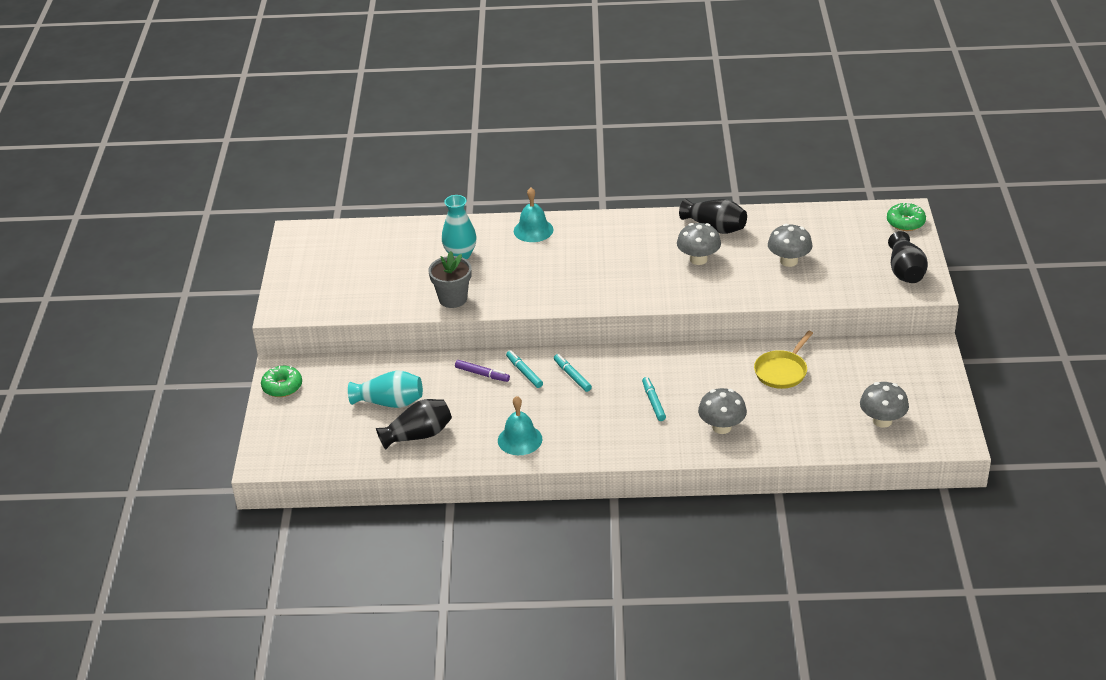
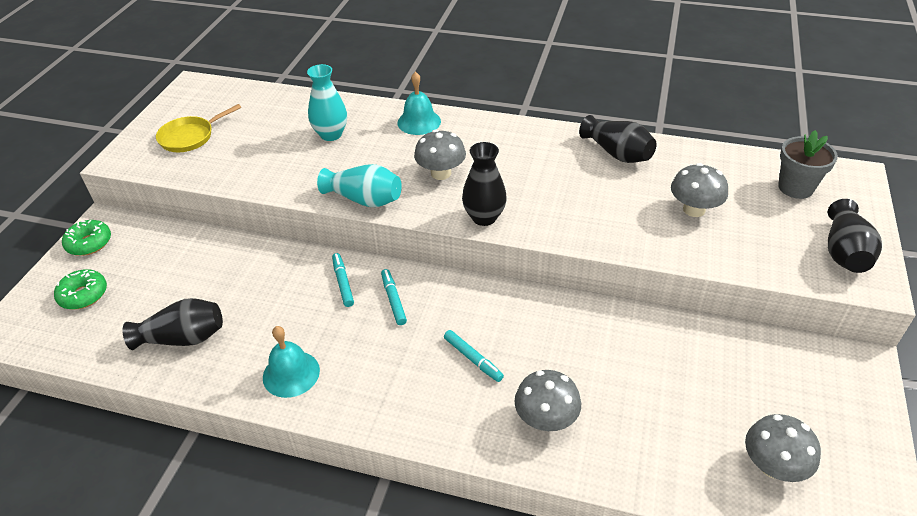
camera: 15 degrees right, 5 degrees up
(389, 402) = (180, 287): turquoise vase -> turquoise vase (364, 199)
(453, 299) = (294, 181): grey flower pot -> grey flower pot (795, 187)
(482, 374) = (297, 275): purple marker -> none
(627, 297) = (484, 217): none -> black vase
(653, 402) = (473, 359): turquoise marker -> turquoise marker turned 135 degrees clockwise
(698, 259) = (585, 187): grey mushroom -> grey mushroom (441, 173)
(782, 371) = (650, 352): yellow pan -> yellow pan (190, 137)
(905, 222) = (852, 188): green donut -> green donut (83, 295)

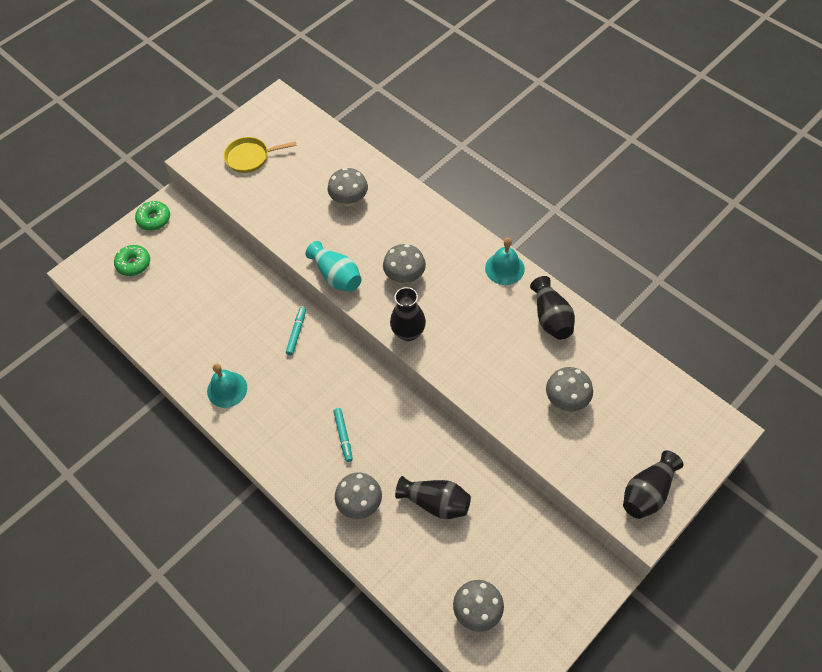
camera: 30 degrees right, 15 degrees up
(183, 338) = (177, 329): black vase -> black vase (435, 502)
(331, 134) = (349, 199): turquoise vase -> grey mushroom
(393, 300) = (321, 363): turquoise marker -> none
(419, 122) = (421, 215): turquoise bell -> turquoise bell (504, 268)
(795, 187) = (665, 418): grey flower pot -> none

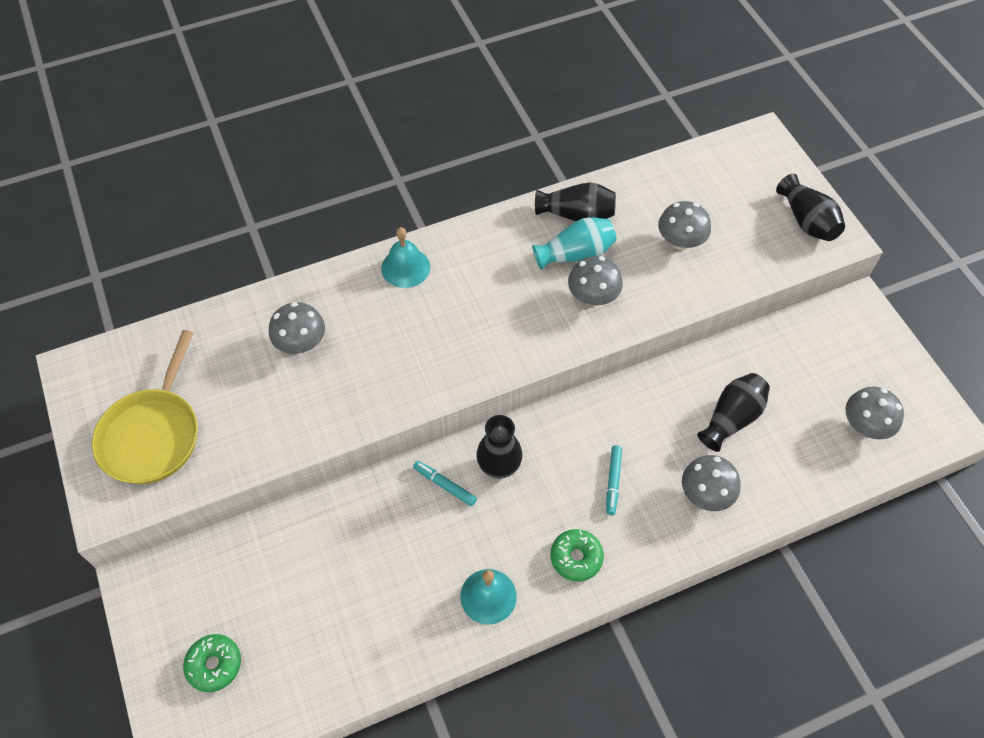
camera: 70 degrees left, 0 degrees up
(154, 219) = (151, 612): green donut -> green donut (576, 558)
(250, 157) = (153, 434): yellow pan -> yellow pan, size x1.55
(336, 276) = (410, 397): turquoise vase -> turquoise vase (575, 254)
(343, 436) = (613, 482): turquoise marker -> turquoise marker turned 90 degrees clockwise
(405, 276) = (450, 326): grey mushroom -> grey mushroom (593, 297)
(408, 332) = (530, 351): black vase -> black vase (499, 466)
(504, 268) = (492, 229): turquoise bell -> turquoise bell (405, 267)

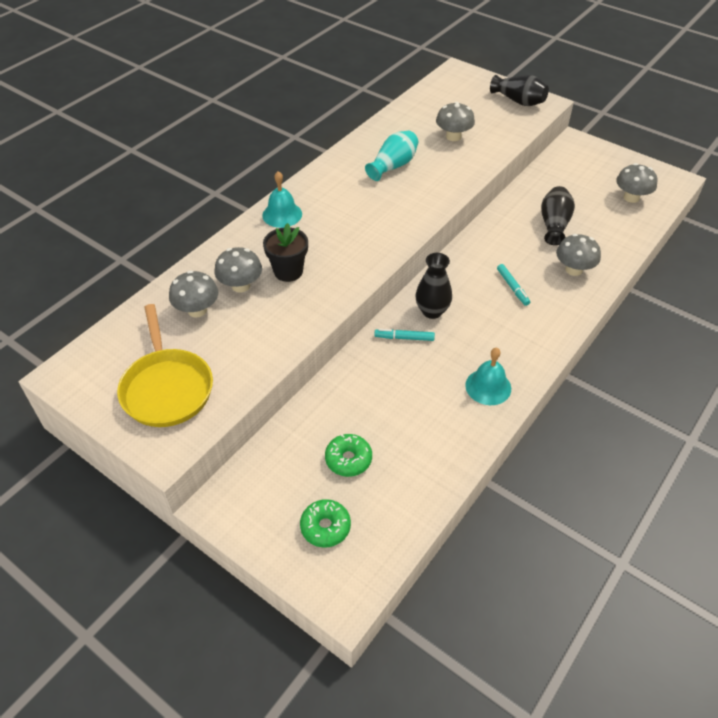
camera: 30 degrees left, 10 degrees down
(360, 348) = (288, 271): none -> black flower pot
(576, 558) = (526, 338): green donut -> green donut (348, 459)
(577, 215) = (375, 146): black vase -> none
(593, 297) = (424, 183): grey mushroom -> grey mushroom (197, 310)

